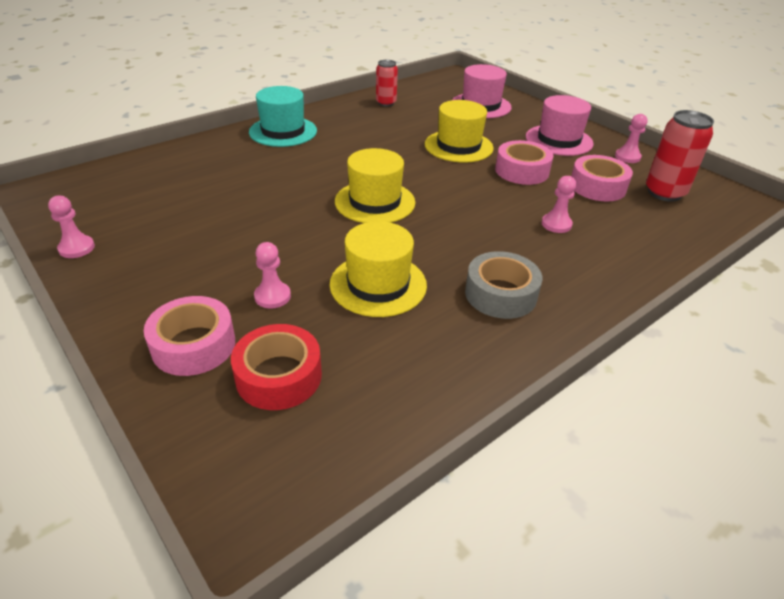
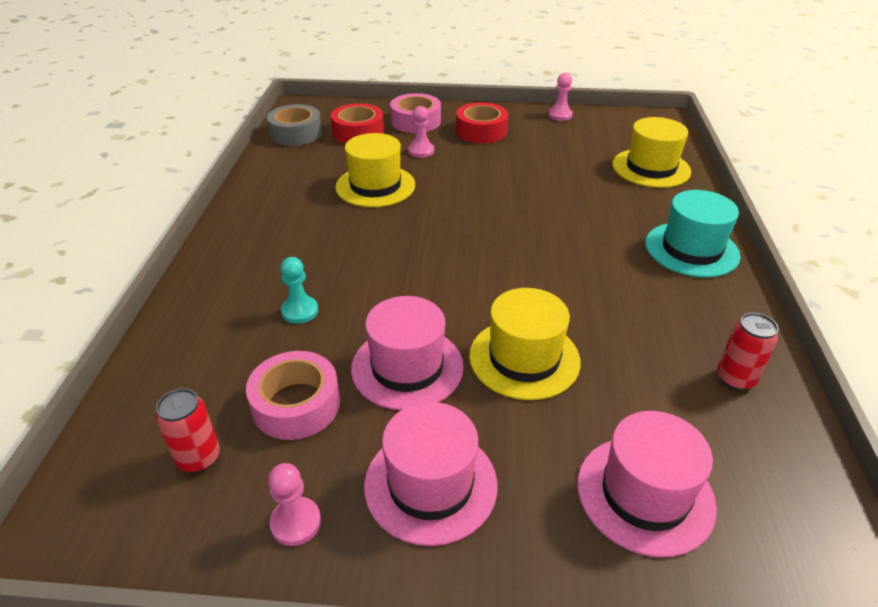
camera: 135 degrees right, 0 degrees up
(175, 281) = (481, 131): none -> red tape
(375, 202) = (476, 234): yellow hat -> yellow hat (651, 168)
(500, 294) = (289, 223): grey tape -> grey tape (296, 133)
(522, 171) = (407, 367): pink tape -> pink hat
(556, 224) = (300, 311): pink pawn -> turquoise pawn
(664, 193) = (199, 458): red can -> red can, size x0.63

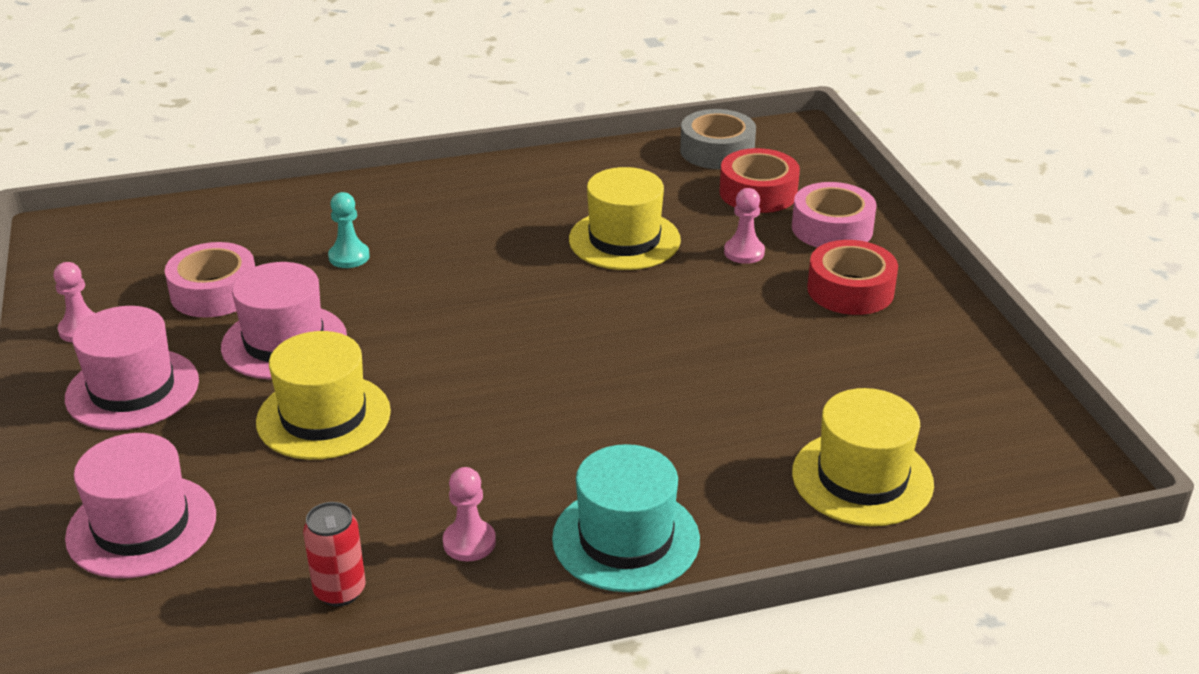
camera: 70 degrees right, 5 degrees down
(199, 458) = (141, 264): red can -> none
(560, 115) = (981, 357): pink pawn -> pink pawn (469, 542)

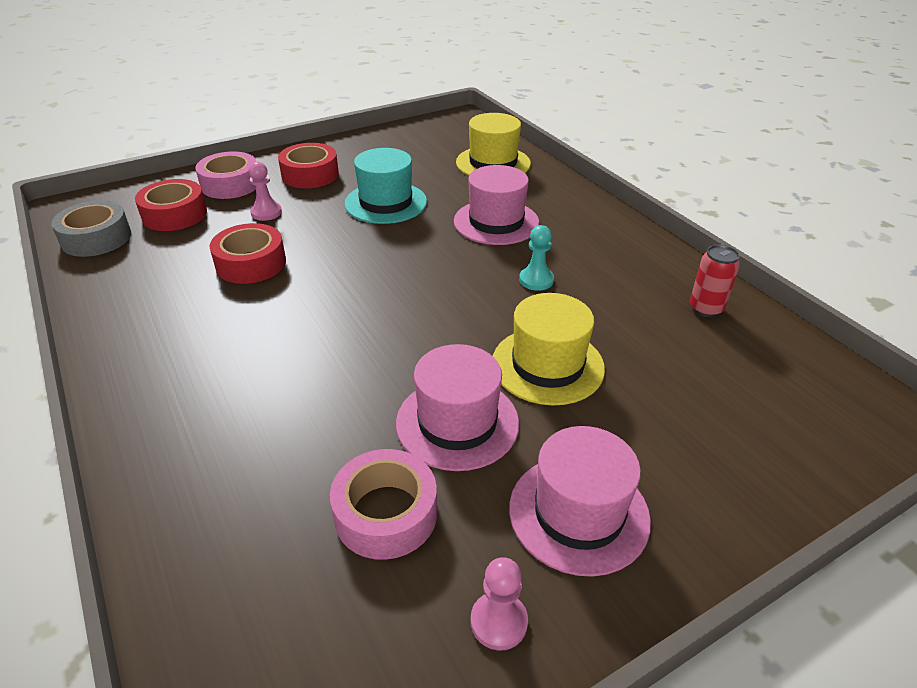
camera: 105 degrees left, 5 degrees up
(141, 526) = (732, 426): pink hat -> pink hat (496, 222)
(349, 257) = (295, 421): turquoise pawn -> turquoise pawn (536, 280)
(469, 542) = (628, 270): pink pawn -> none
(624, 240) = (251, 263): yellow hat -> red tape
(626, 539) = (585, 220): turquoise hat -> turquoise hat (386, 203)

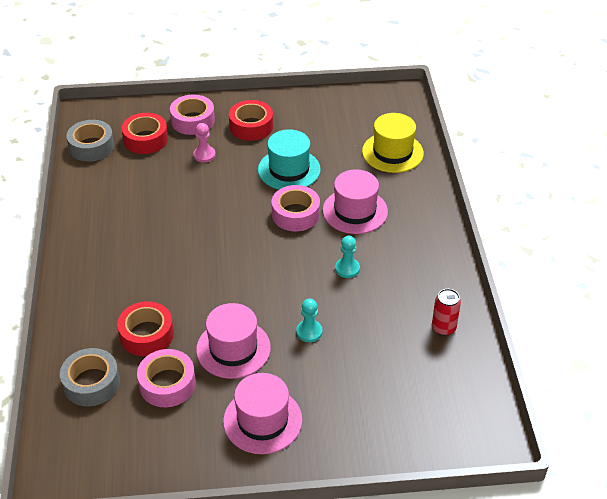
camera: 25 degrees right, 5 degrees up
(245, 564) = (91, 383): none -> grey tape
(251, 263) = (175, 197): red tape -> red tape (146, 335)
(427, 242) = (295, 214): none -> pink tape
(498, 622) = (189, 453): pink pawn -> none
(547, 365) = (309, 332): yellow hat -> turquoise pawn

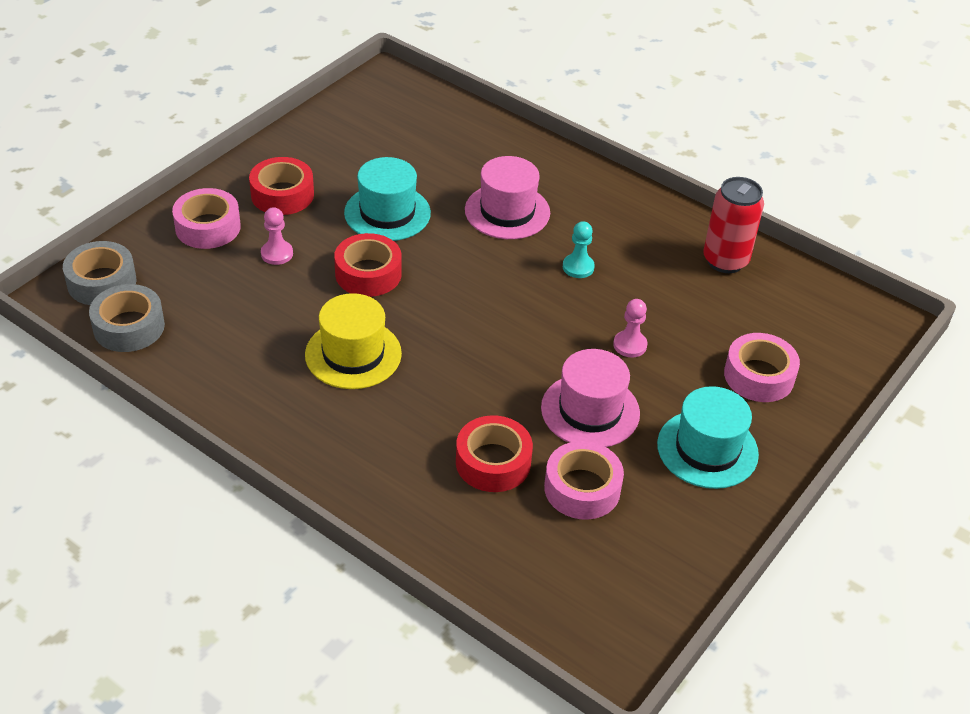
camera: 50 degrees left, 0 degrees up
(91, 383) = (512, 548): grey tape -> grey tape (102, 282)
(145, 139) = (183, 279): red tape -> red tape (368, 274)
(262, 420) = (707, 449): pink hat -> turquoise hat
(295, 214) = (458, 250): pink tape -> pink tape (759, 376)
(309, 332) = (630, 345): turquoise pawn -> pink pawn
(392, 152) = (460, 136): yellow hat -> yellow hat (353, 354)
(443, 328) = (725, 260): red can -> red can, size x1.57

